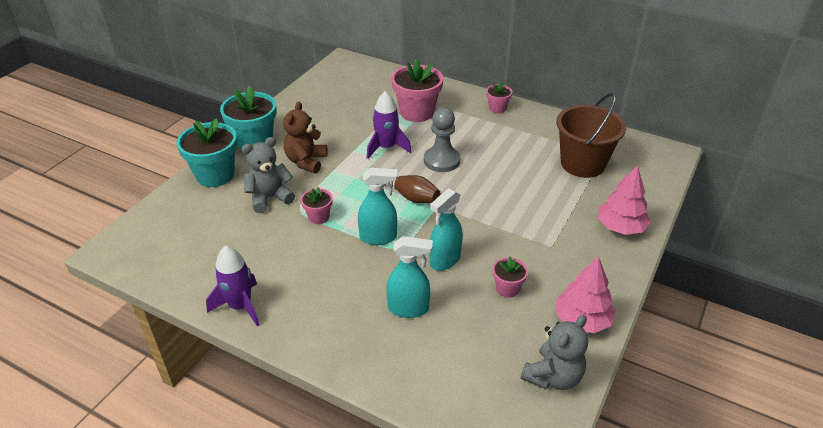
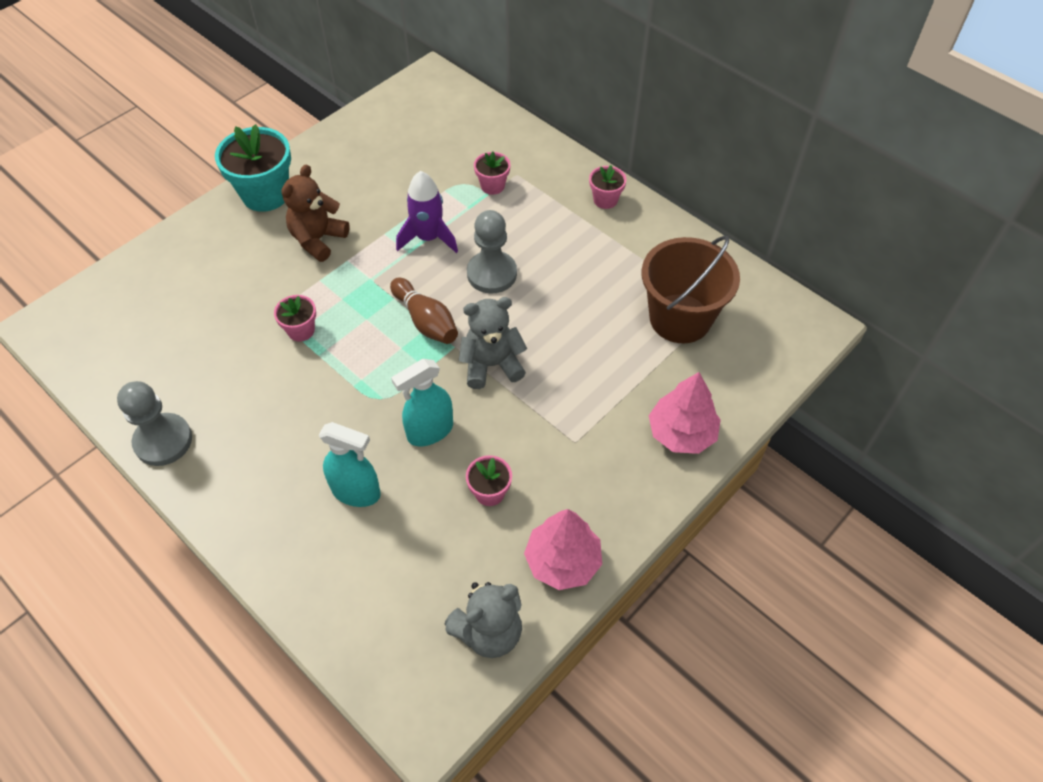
camera: 15 degrees right, 15 degrees up
(215, 175) = (200, 238): turquoise flower pot -> none
(240, 306) = (163, 441): purple rocket -> grey pawn
(269, 198) = (252, 288): grey teddy bear -> grey teddy bear (491, 365)
(378, 237) = (362, 378): turquoise spray bottle -> none
(417, 112) = (492, 186): pink flower pot -> pink flower pot, size x0.51

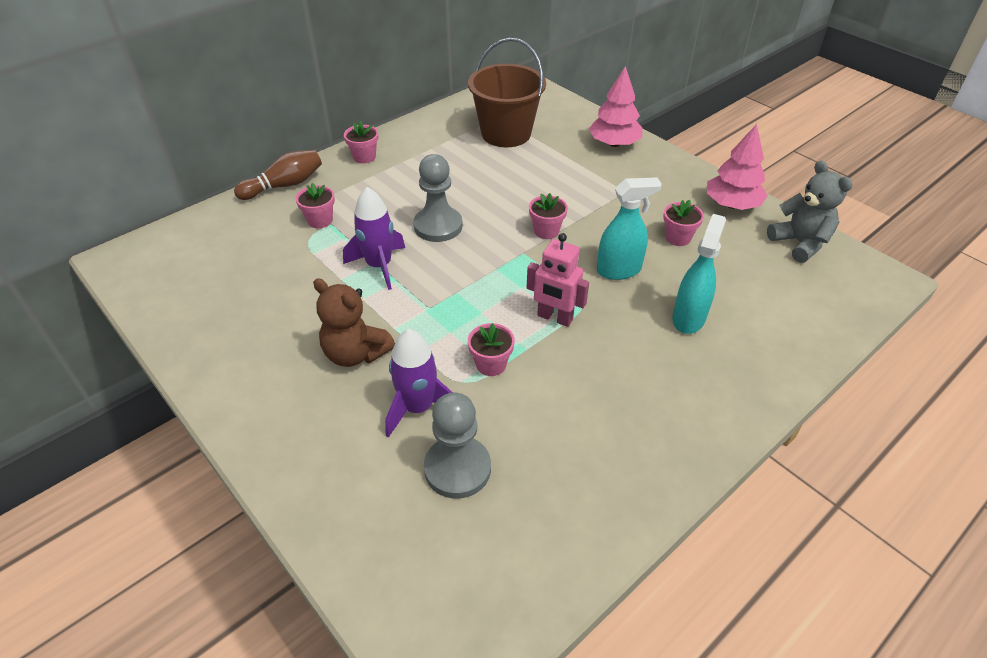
camera: 85 degrees left, 10 degrees down
(163, 441) = (643, 484): grey pawn -> grey pawn (457, 469)
(257, 287) = (418, 407): none -> purple rocket
(265, 194) = (259, 407): turquoise flower pot -> none
(358, 375) = (554, 318): none -> pink robot
(426, 321) = (490, 270): brown bowling pin -> brown bowling pin (284, 185)
(430, 431) = (619, 270): turquoise spray bottle -> turquoise spray bottle turned 75 degrees counterclockwise
(491, 365) = (546, 231): grey teddy bear -> pink flower pot

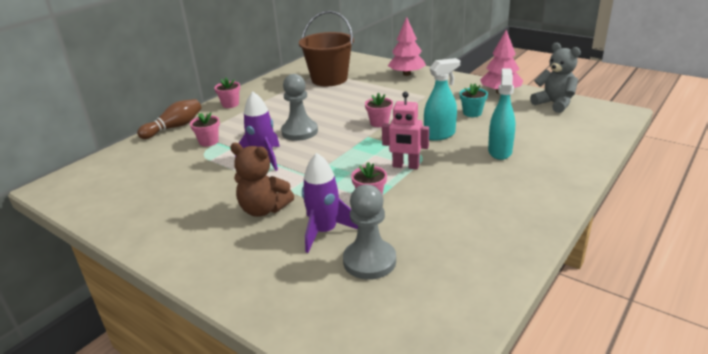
camera: 10 degrees left, 15 degrees down
(677, 238) = (472, 113): pink flower pot -> turquoise flower pot

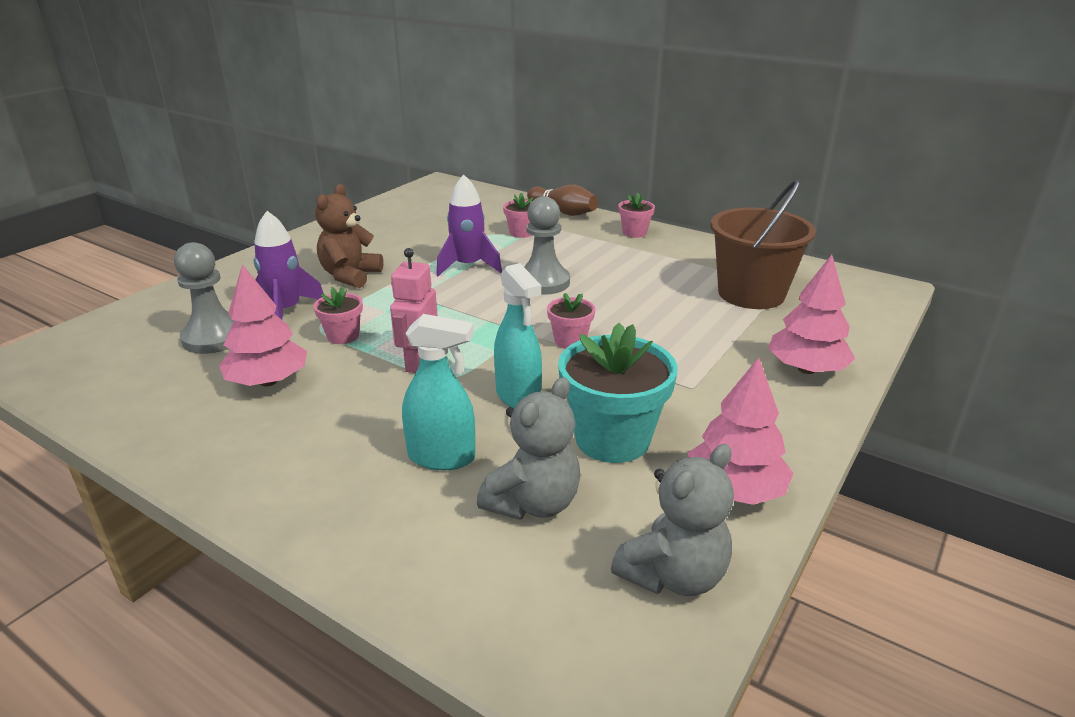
camera: 85 degrees right, 0 degrees up
(434, 220) = (268, 381): none -> pink tree
(472, 113) = (612, 439): turquoise flower pot -> turquoise flower pot, size x1.95
(525, 129) = (533, 503): none -> grey teddy bear

